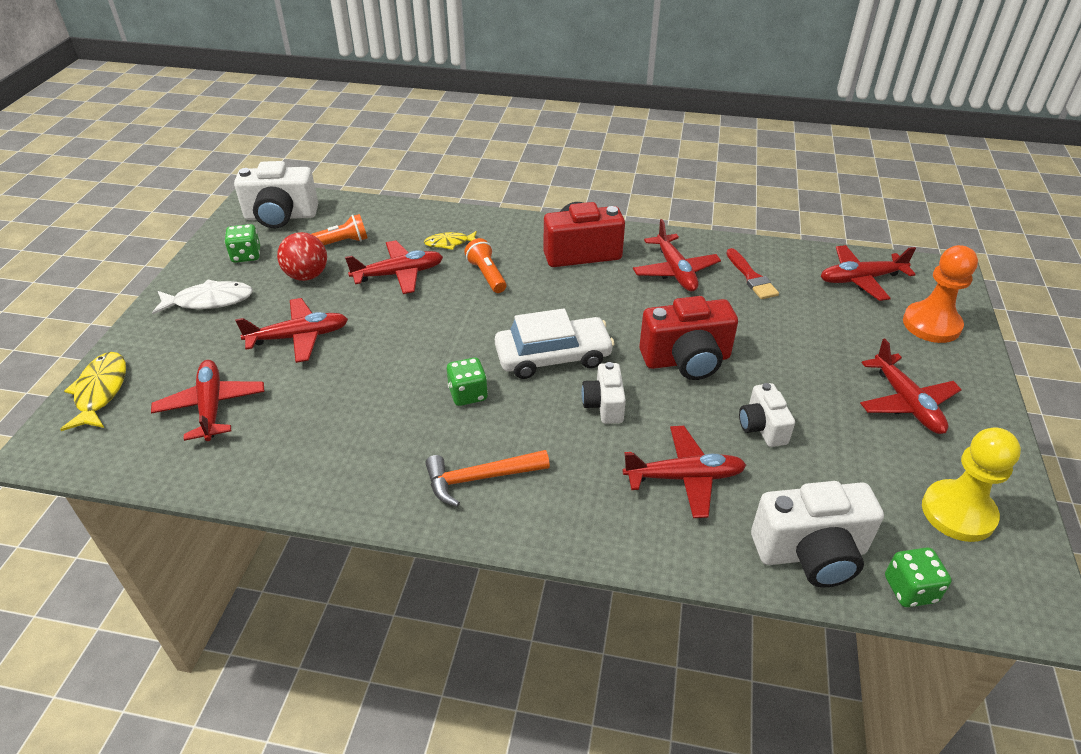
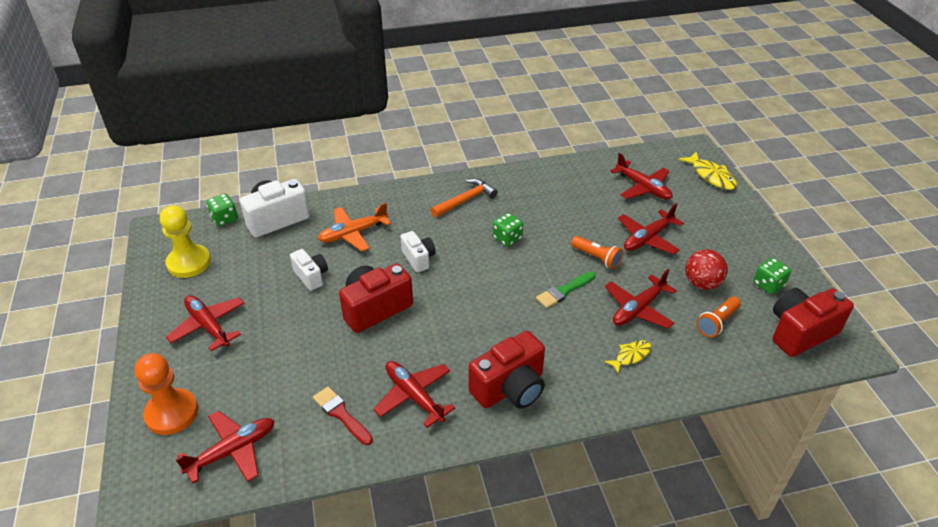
camera: 155 degrees right, 0 degrees up
(209, 301) = (737, 242): white fish -> none
(281, 216) = (800, 332): white camera -> red camera
(456, 312) = (564, 291): none -> green brush
(487, 275) = (570, 333): orange flashlight -> orange flashlight (597, 258)
(553, 357) = (471, 280): white car -> none
(684, 477) = (353, 234): red plane -> orange plane

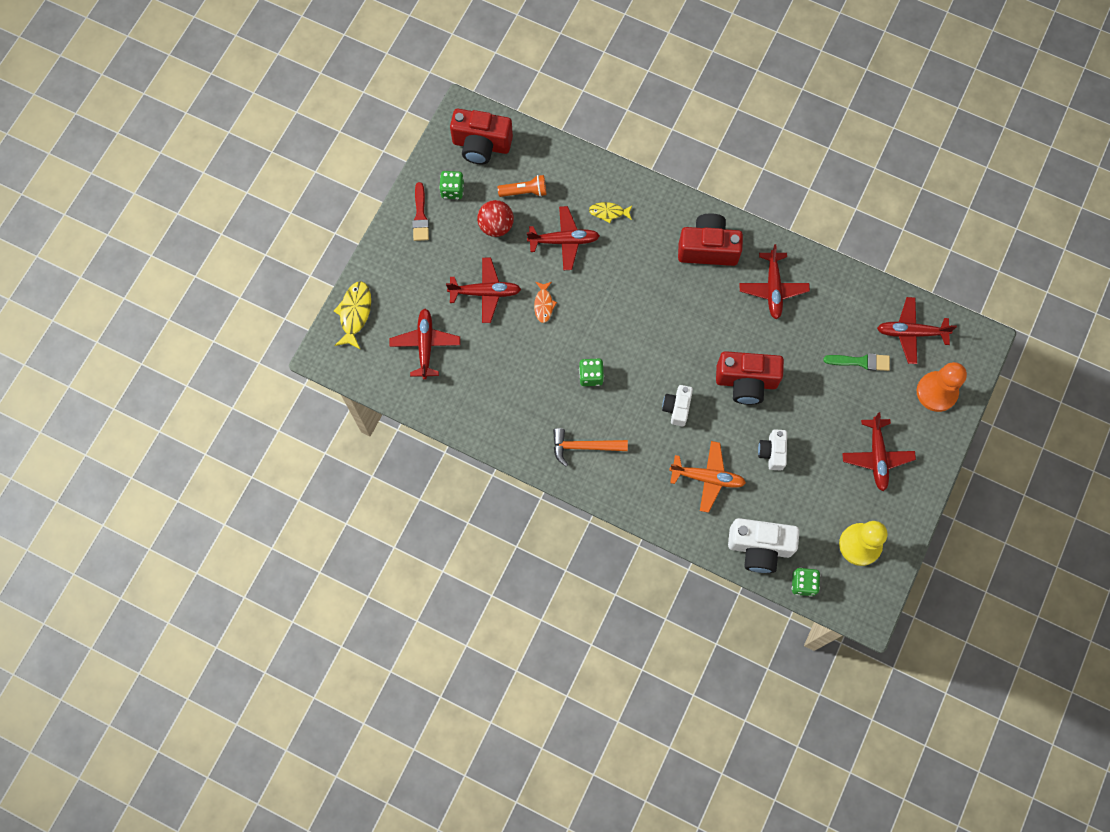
camera: 140 degrees left, 30 degrees up
(341, 414) = (828, 310): red brush -> red brush (420, 216)
(564, 291) = (598, 294): green brush -> green brush (860, 362)
(597, 258) = (543, 304): orange flashlight -> orange fish

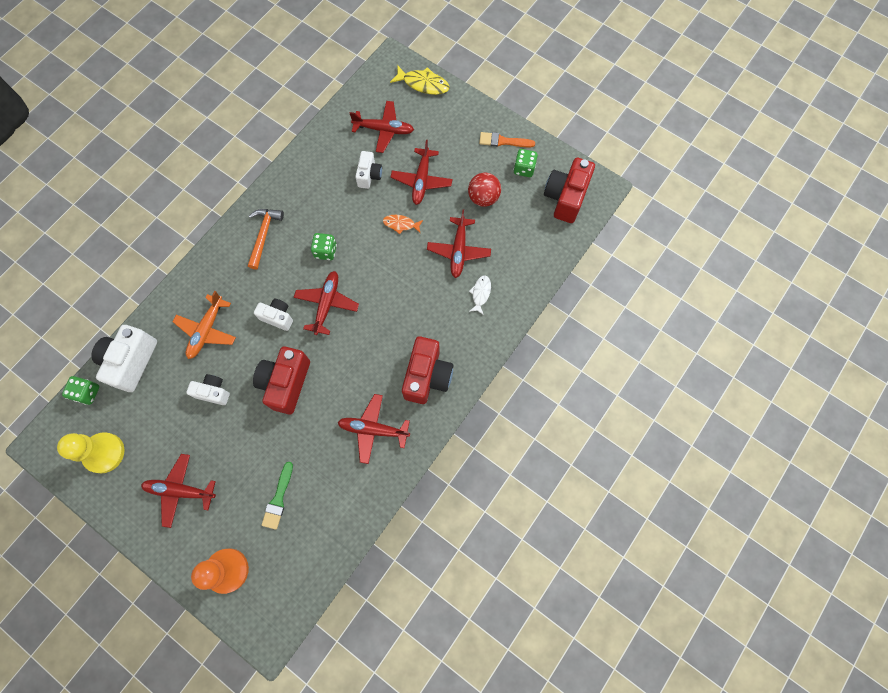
camera: 100 degrees right, 0 degrees up
(420, 216) = (503, 141): red brush -> orange brush
(488, 349) = (369, 175): none -> white camera
(524, 191) = (513, 226): orange flashlight -> none
(609, 212) = (480, 293): yellow fish -> white fish
(910, 333) = (296, 559): red plane -> red plane (327, 304)

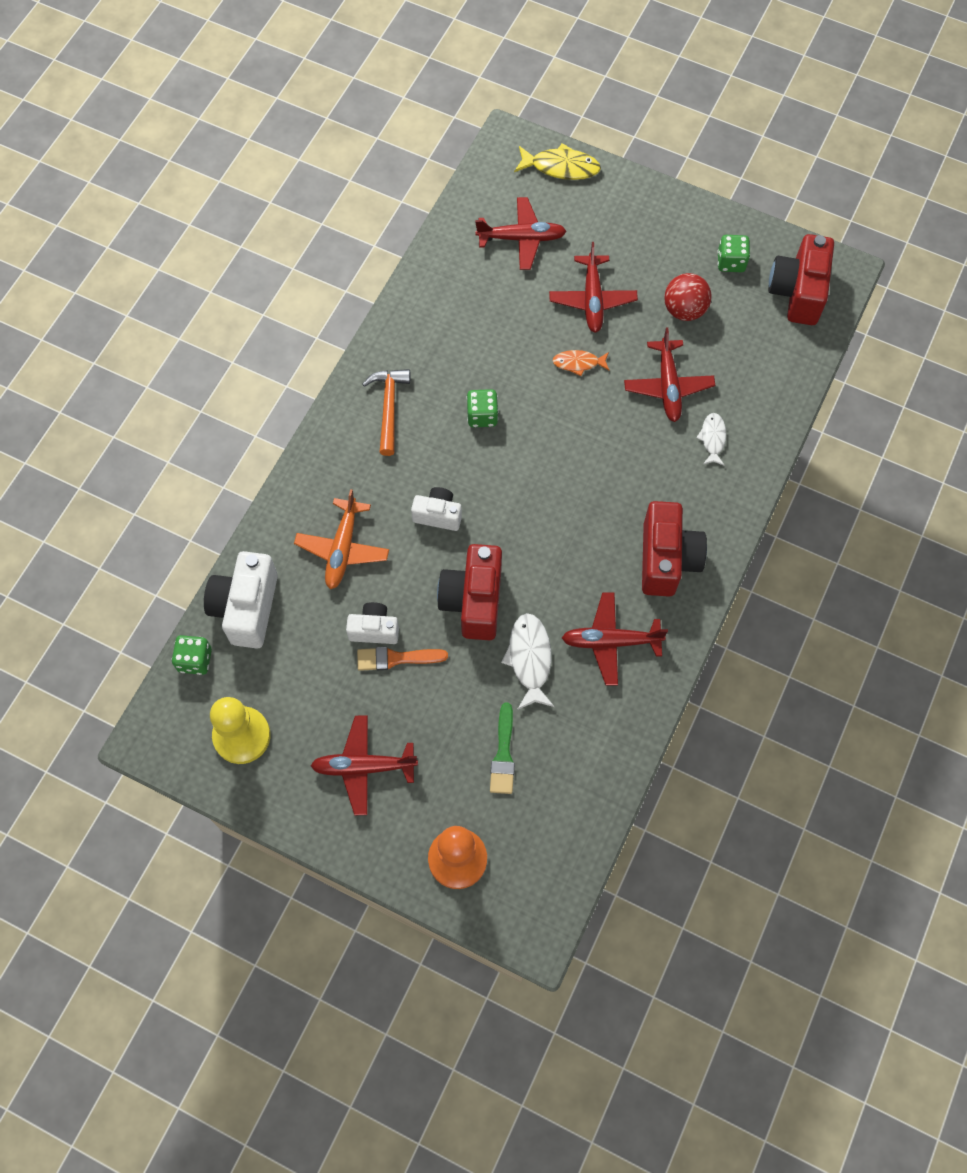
camera: 10 degrees left, 5 degrees down
(314, 432) = (529, 659): none -> white fish
(327, 304) = (502, 486): red plane -> none
(369, 175) = (517, 304): white camera -> none
(503, 141) = (692, 229): orange brush -> orange brush (396, 658)

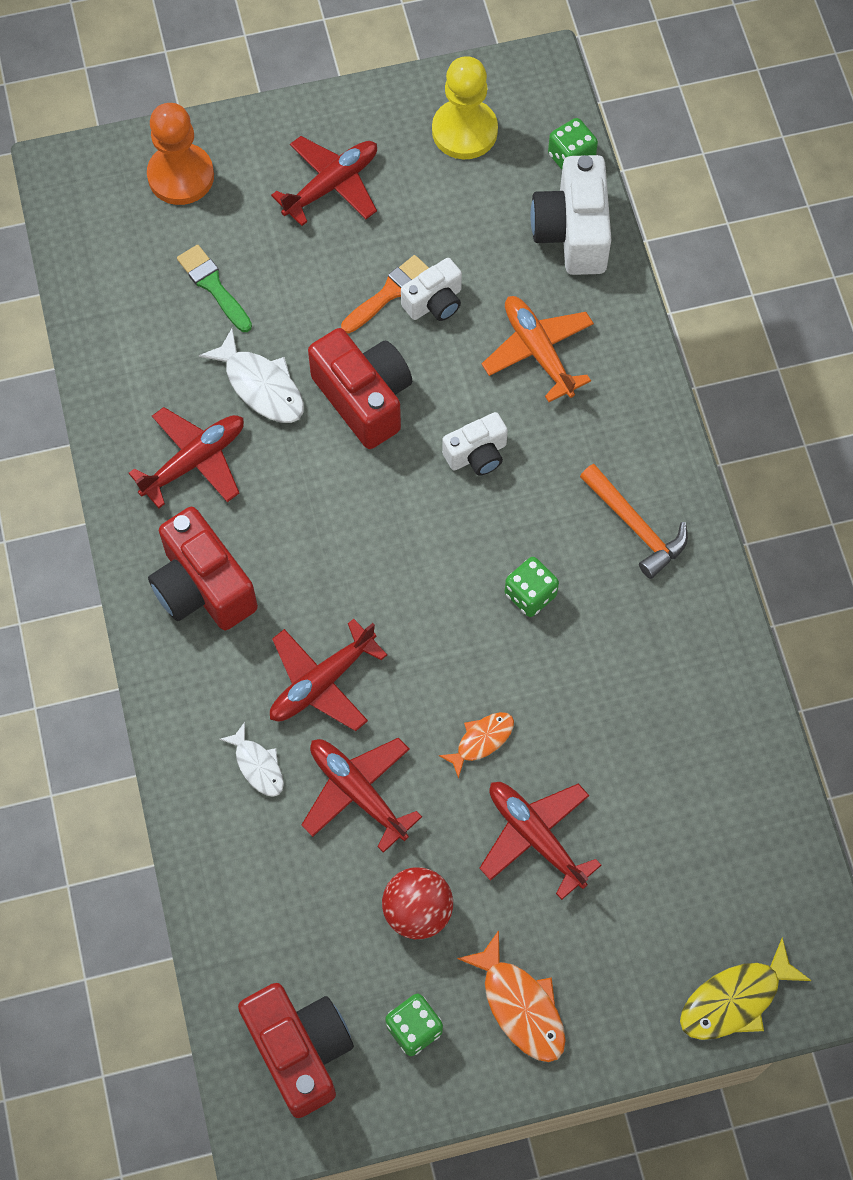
camera: 140 degrees right, 0 degrees up
(246, 608) = (572, 232): white camera -> white camera turned 150 degrees counterclockwise
(522, 238) = (689, 853): red plane -> red plane (322, 682)
(668, 235) = (520, 1005): none -> orange fish

